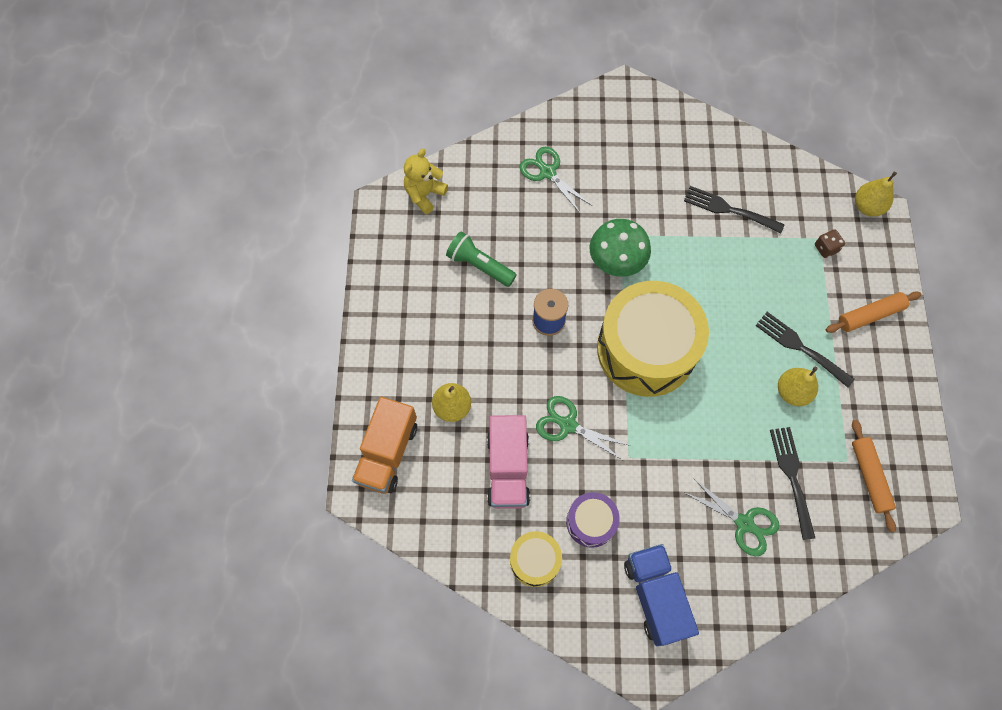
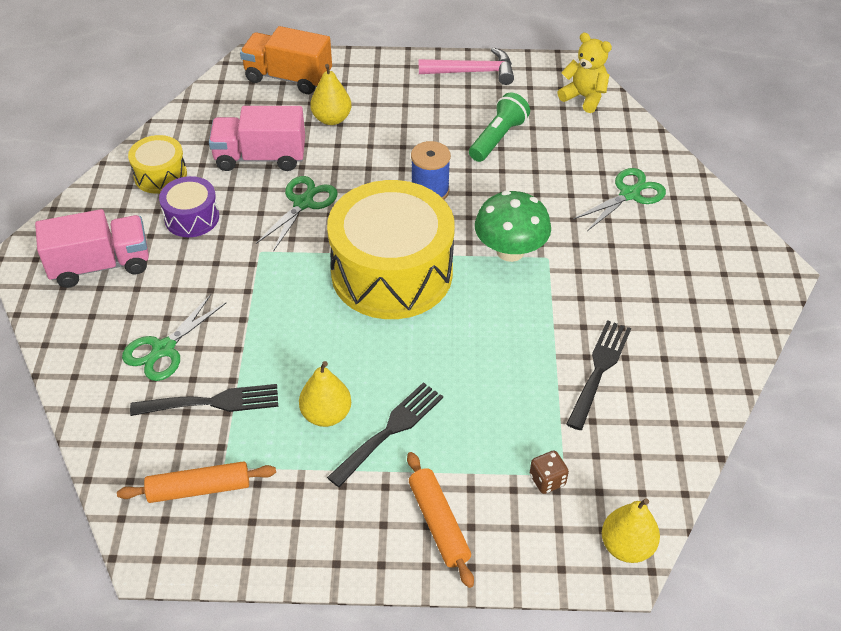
camera: 90 degrees right, 20 degrees down
(385, 283) = (472, 72): none -> pink hammer
(655, 596) = (101, 265): blue truck -> pink truck

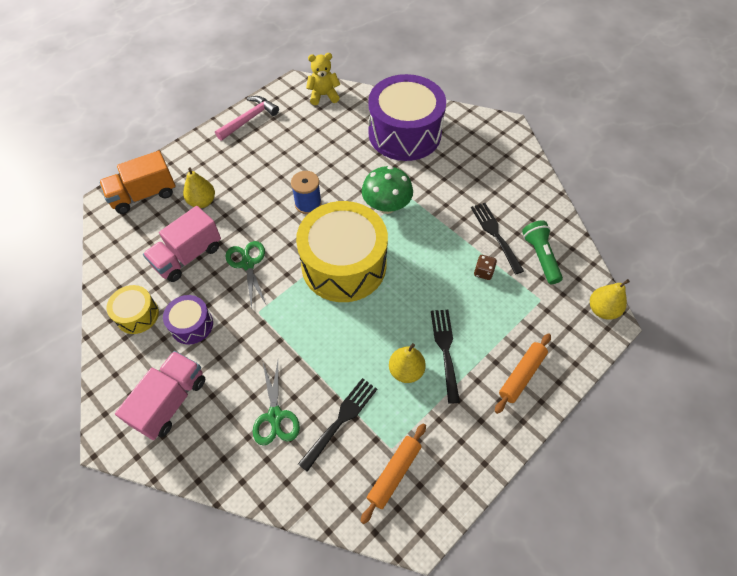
camera: 45 degrees left, 10 degrees up
(438, 523) = (521, 375): orange rolling pin -> orange rolling pin turned 75 degrees counterclockwise
(497, 138) = (307, 148): green flashlight -> green flashlight (540, 256)
(547, 480) = (538, 309): brown dice -> brown dice (483, 272)
(629, 194) = (404, 133): green scissors -> purple drum

